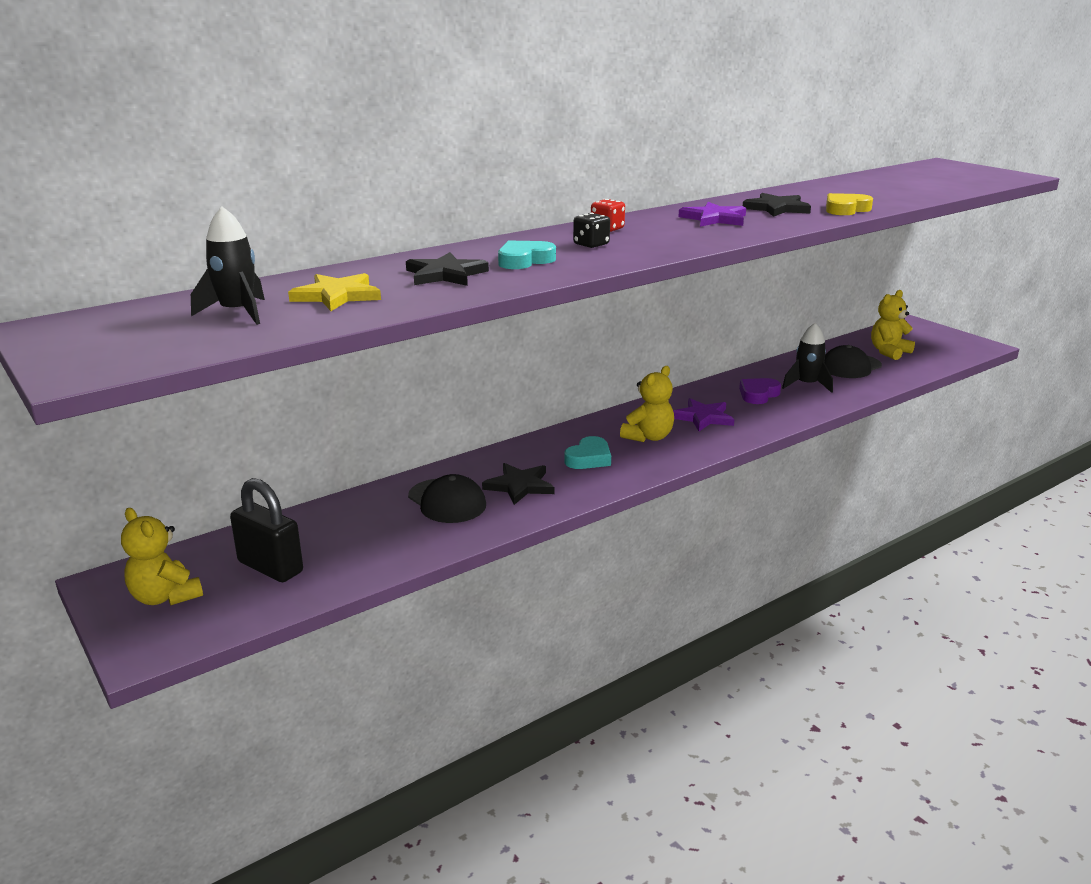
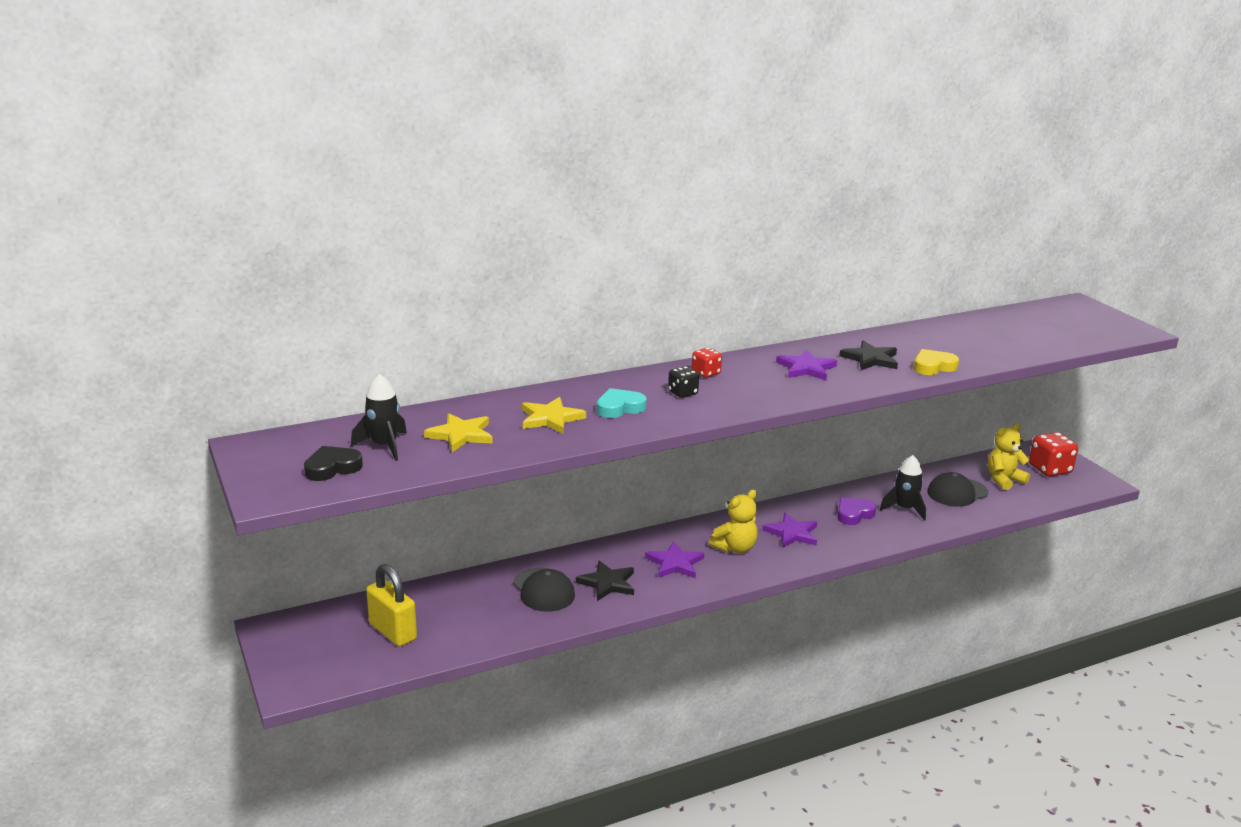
camera: 10 degrees right, 0 degrees up
(165, 597) = (311, 646): yellow teddy bear -> none
(169, 338) = (332, 468): none -> black heart
(270, 567) = (393, 632): black padlock -> yellow padlock
(445, 274) = (551, 418): black star -> yellow star
(589, 458) = (675, 563): turquoise heart -> purple star
(926, 340) = (1050, 469): none -> red dice

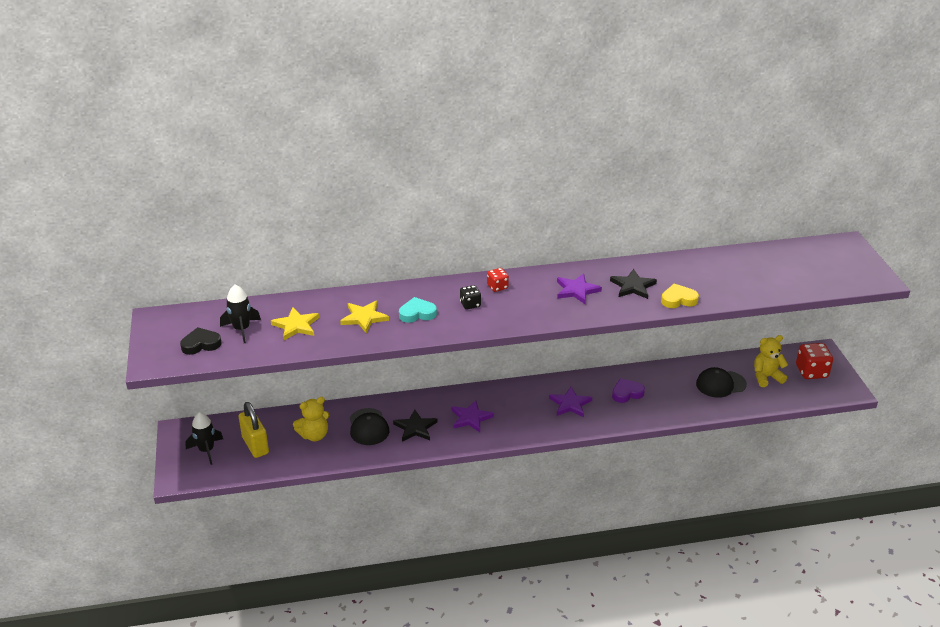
camera: 15 degrees right, 10 degrees up
(735, 548) = (521, 411): yellow teddy bear -> yellow teddy bear (314, 435)
(904, 509) = (669, 394): black rocket -> black rocket (206, 450)

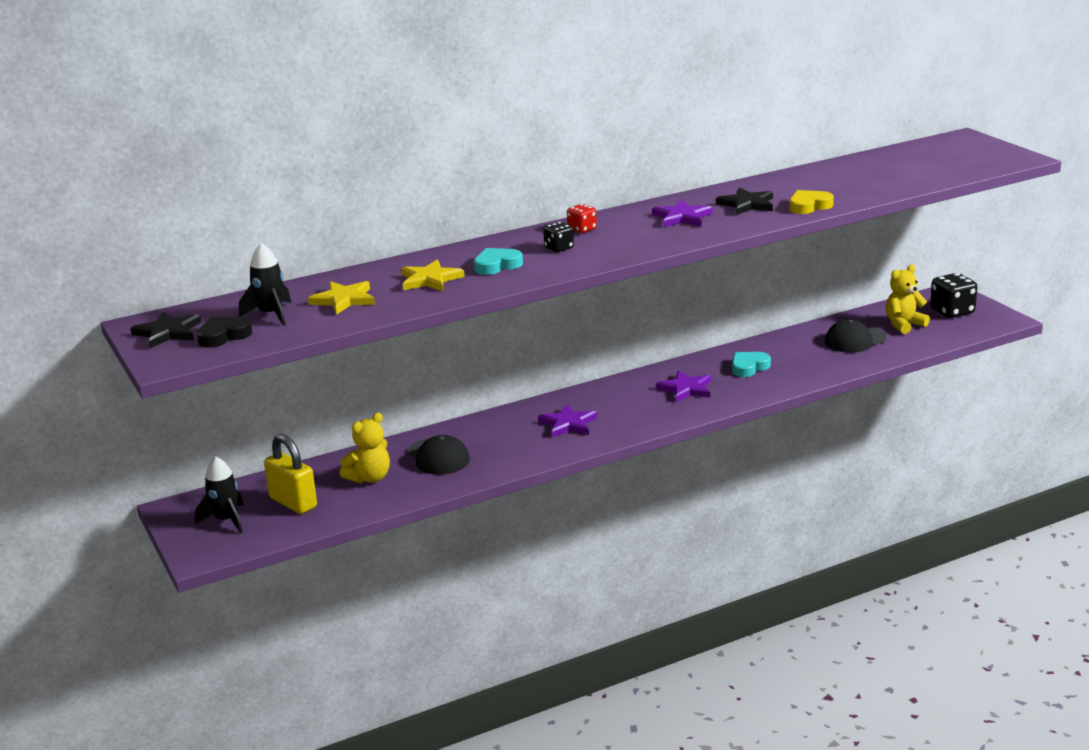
camera: 15 degrees left, 10 degrees down
(415, 428) = (501, 446): black star -> black star (168, 332)
(627, 393) = (749, 367): purple heart -> turquoise heart
(811, 372) = (952, 311): red dice -> black dice

